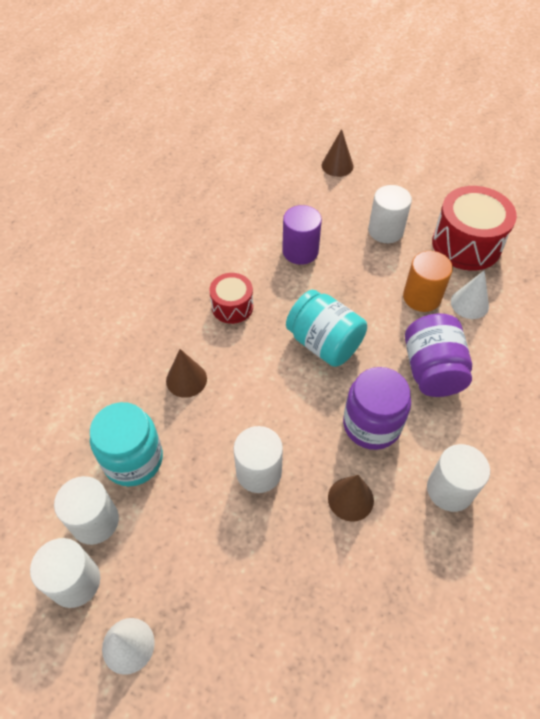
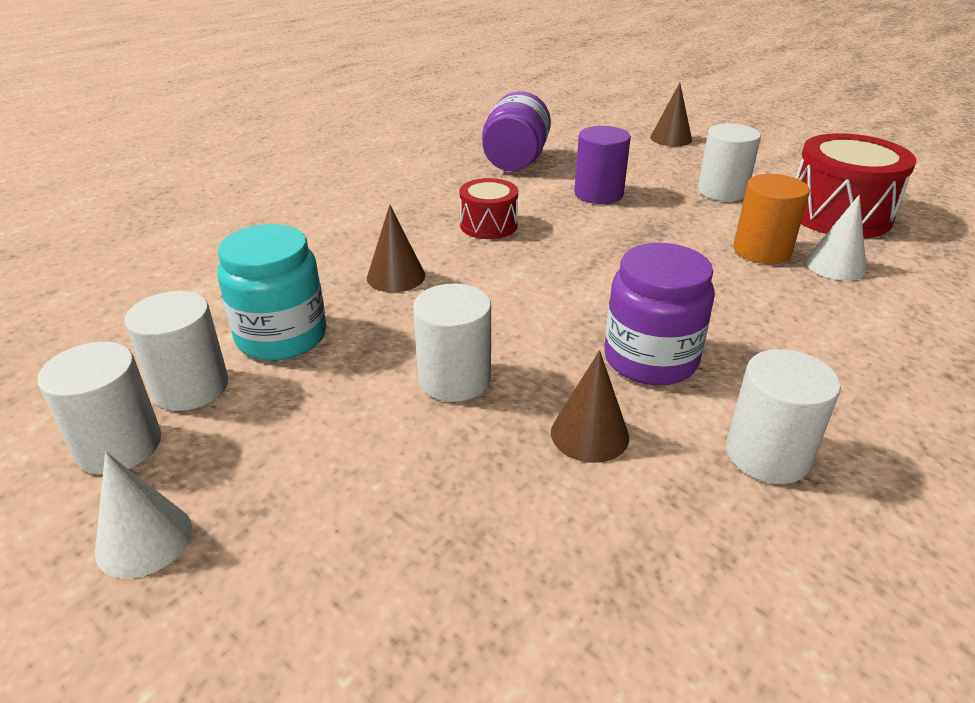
camera: 15 degrees right, 20 degrees down
(324, 343) = (603, 272): turquoise jar -> none
(432, 370) = (763, 319): purple jar -> purple jar (515, 161)

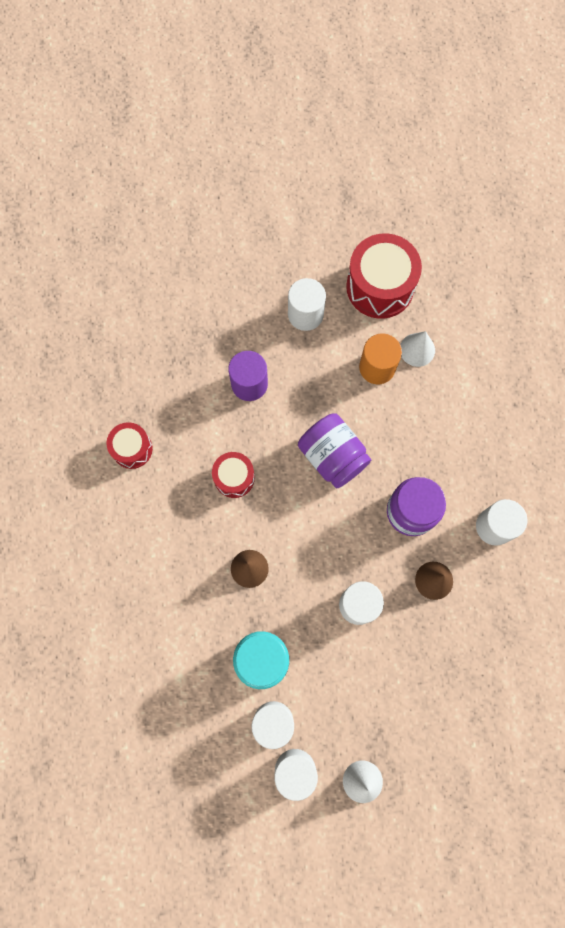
camera: 50 degrees left, 40 degrees up
(435, 170) = (132, 449): none -> red drum
(515, 161) = (162, 389): purple jar -> purple jar (332, 457)
(671, 138) = (214, 262): brown cone -> none

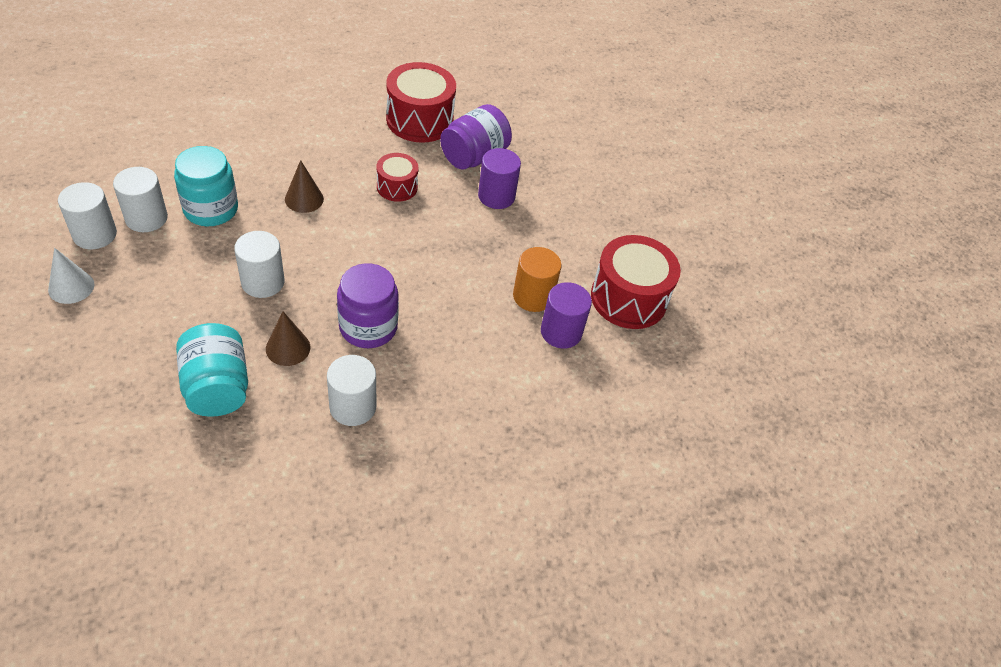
camera: 75 degrees right, 25 degrees down
(132, 449) = (419, 120): red drum -> red drum, size x1.77
(305, 314) = (581, 237): white cylinder -> none
(332, 457) = (426, 260): purple jar -> purple jar (474, 156)
(417, 349) = (561, 332): white cone -> purple cylinder
(475, 638) = (217, 387): none -> turquoise jar

